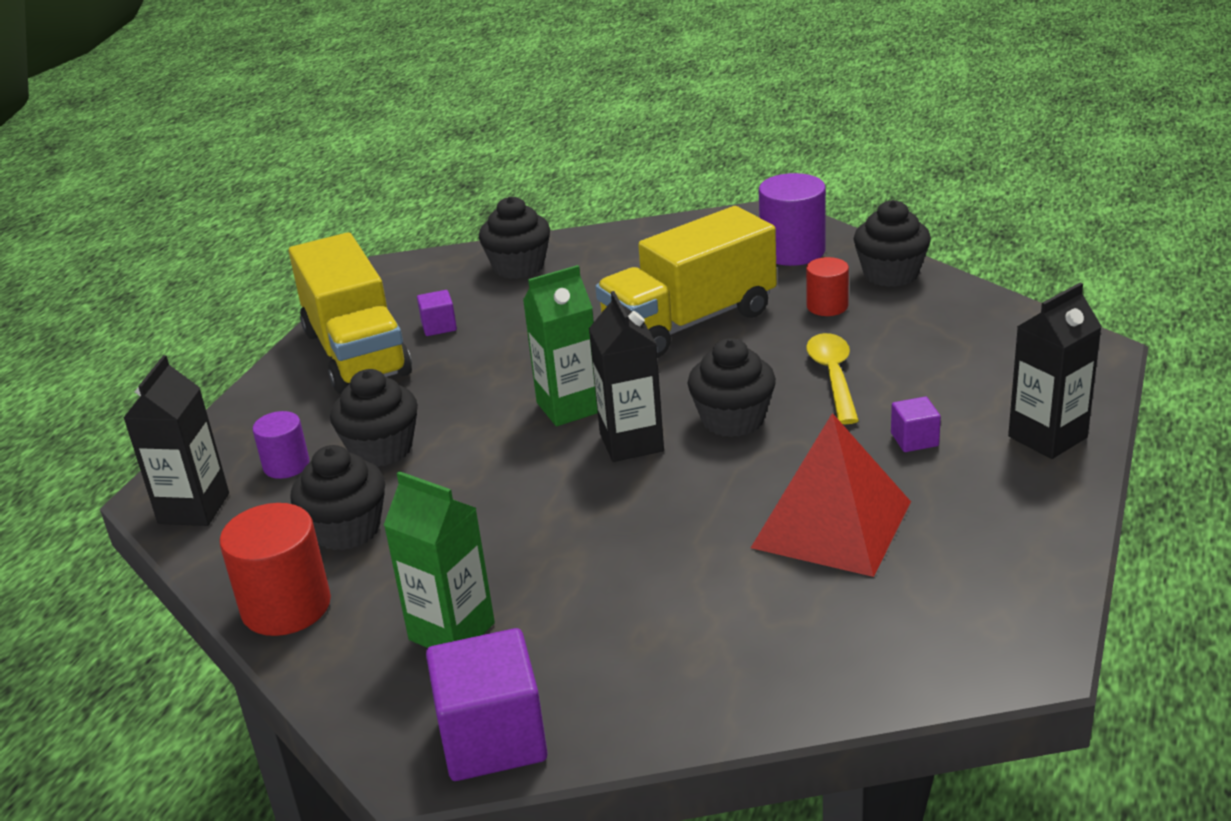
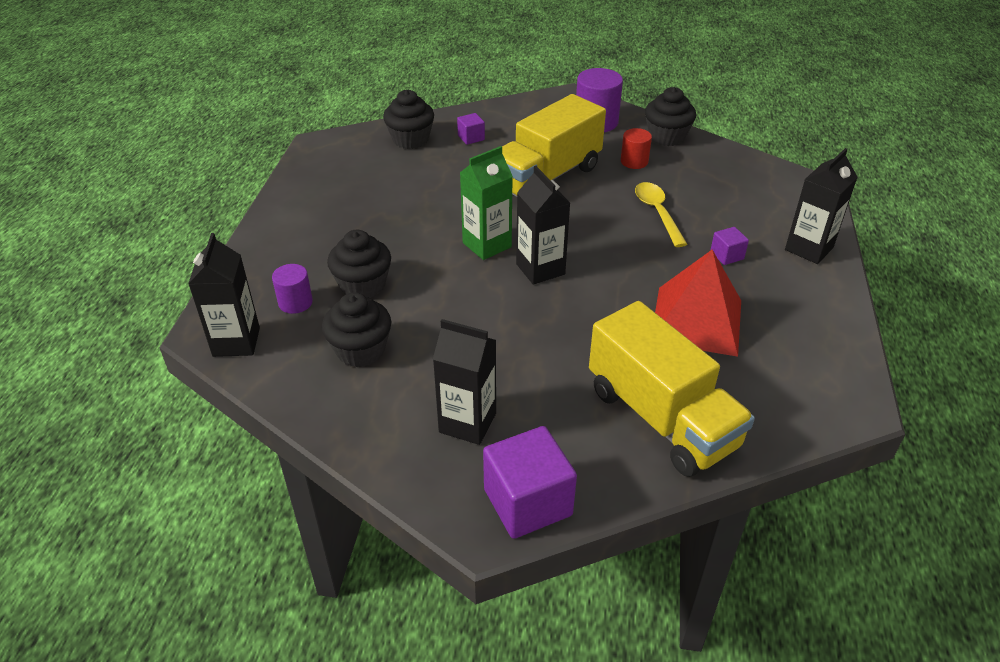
camera: 15 degrees left, 10 degrees up
(286, 606) = (337, 414): red cylinder -> none
(356, 353) = (315, 211): yellow truck -> yellow truck (661, 418)
(439, 326) = (369, 187): purple cube -> purple cube (471, 138)
(452, 631) = (467, 423): green carton -> black carton
(733, 420) = (603, 248): black cupcake -> none

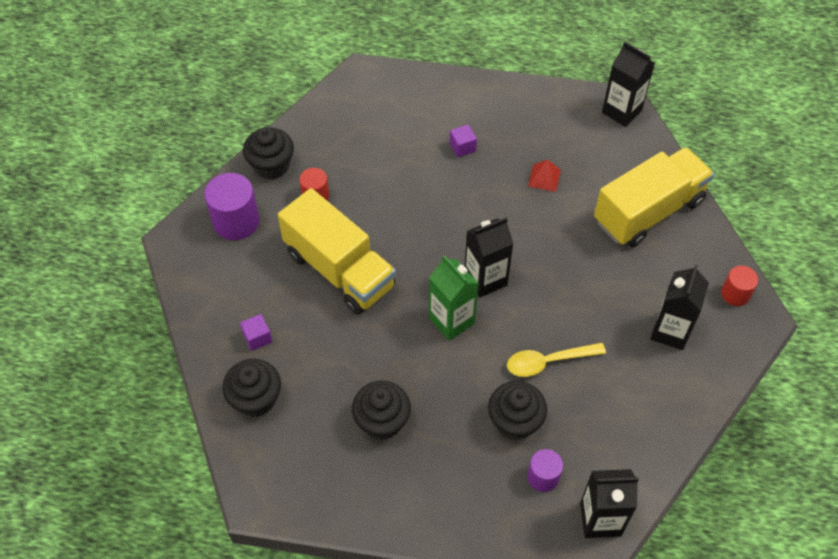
camera: 90 degrees left, 15 degrees up
(360, 350) = (600, 413): black cupcake -> black cupcake (382, 421)
(527, 502) = (735, 294): purple cube -> red cylinder
(657, 213) = (402, 187): yellow spoon -> yellow spoon (548, 361)
(697, 320) = (544, 178): red pyramid -> red pyramid, size x0.43
(809, 249) = (452, 94): black carton -> black carton (621, 111)

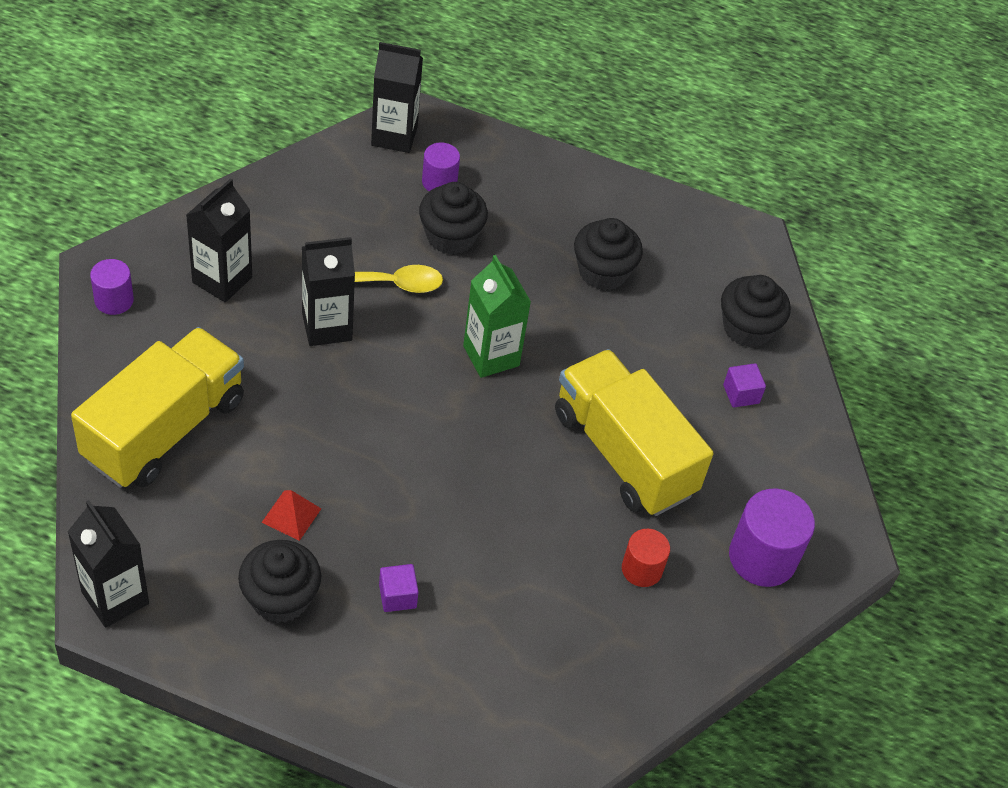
camera: 175 degrees left, 5 degrees down
(271, 165) = (703, 637): black cupcake -> black cupcake (280, 598)
(485, 279) = (430, 394): black carton -> black carton (327, 327)
(648, 211) = (165, 429): yellow truck -> yellow truck turned 150 degrees clockwise
(735, 294) = (114, 300): red cylinder -> purple cylinder

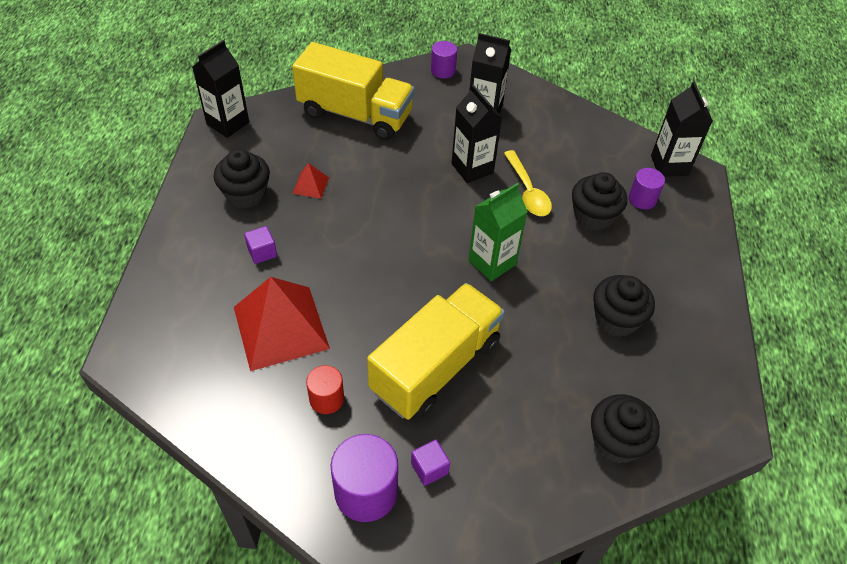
camera: 80 degrees right, 0 degrees up
(528, 597) = (281, 327): none -> red pyramid
(741, 394) = (537, 447): purple cube -> purple cube (429, 468)

